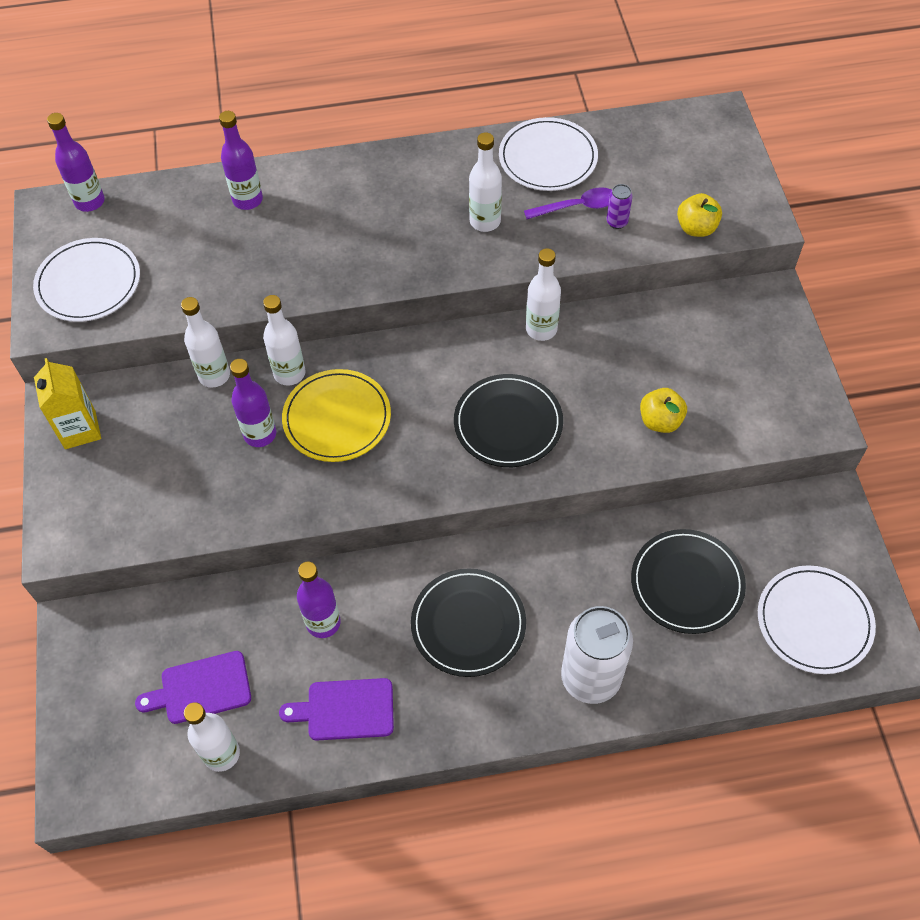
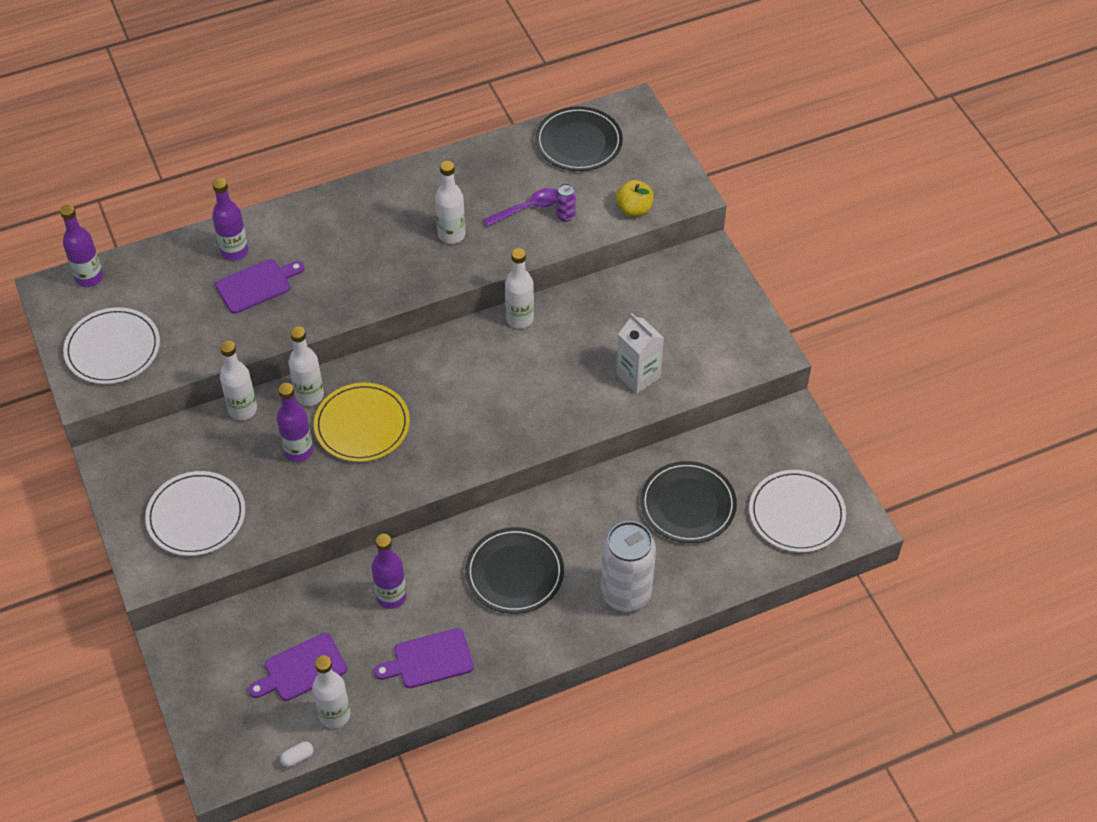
camera: 15 degrees left, 5 degrees down
(80, 429) = (136, 477): yellow carton -> none
(166, 798) = (297, 757): none -> white capsule
(260, 240) = (256, 285): none -> purple cutting board
(508, 423) = (510, 402): black plate -> black plate (578, 142)
(548, 158) = (492, 170): white plate -> white plate (196, 516)
(660, 421) = (638, 376): yellow apple -> white carton

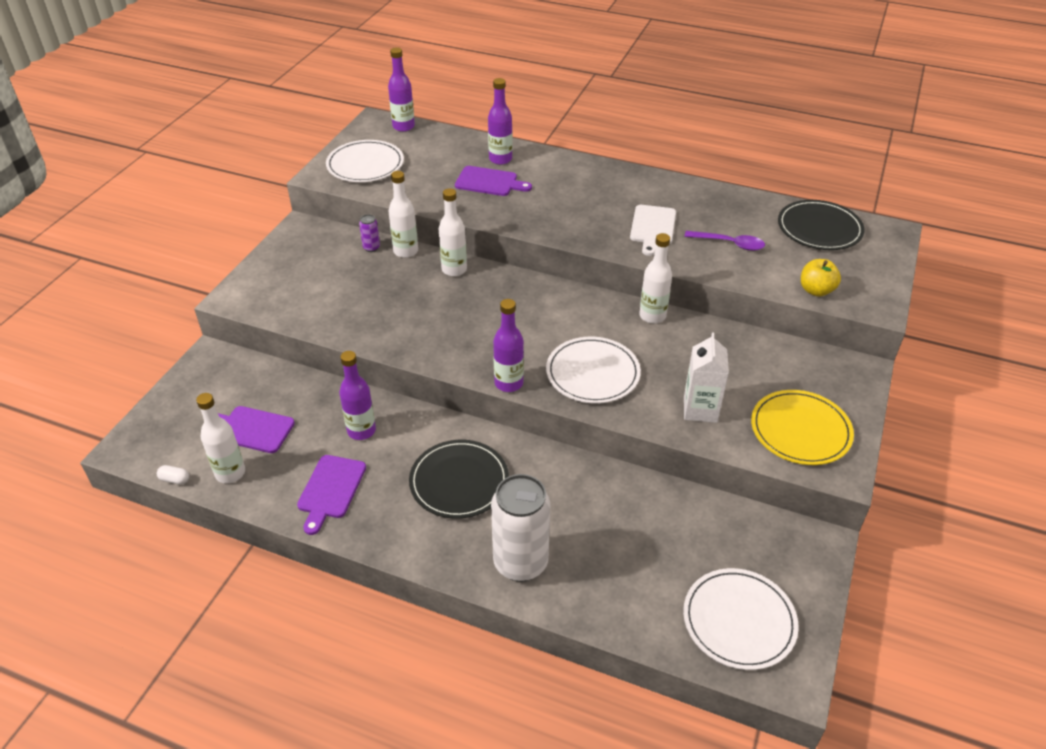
camera: 45 degrees right, 10 degrees down
(196, 516) = (300, 287): white plate -> white plate (592, 373)
(298, 451) = (405, 294): purple bottle -> purple bottle (509, 383)
(362, 425) = (463, 306): yellow plate -> yellow plate (800, 430)
(429, 659) = (330, 490): purple cutting board -> purple cutting board turned 105 degrees counterclockwise
(451, 234) = (652, 227): white bottle -> white cutting board
(565, 216) = (753, 263): purple can -> purple can (371, 248)
(688, 504) = (649, 539): black plate -> none

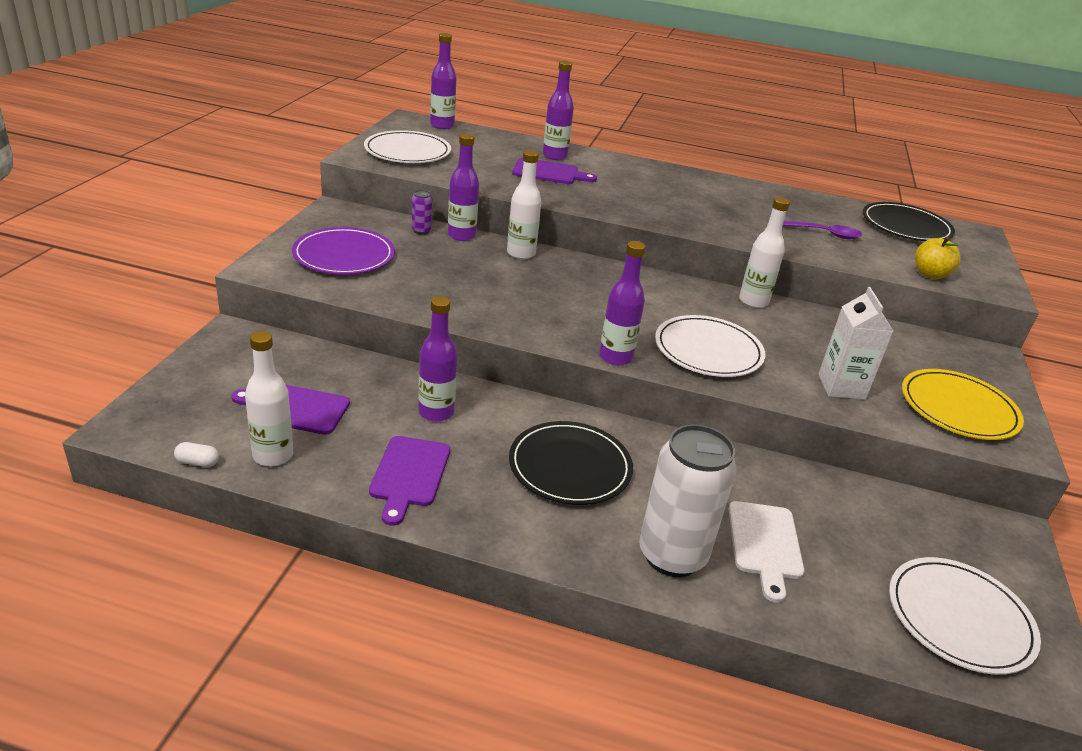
camera: 10 degrees left, 10 degrees down
(301, 280) = (344, 255): none -> purple plate
(405, 251) = (461, 235): white bottle -> purple bottle
(652, 227) = (737, 217): white cutting board -> white cutting board (765, 544)

